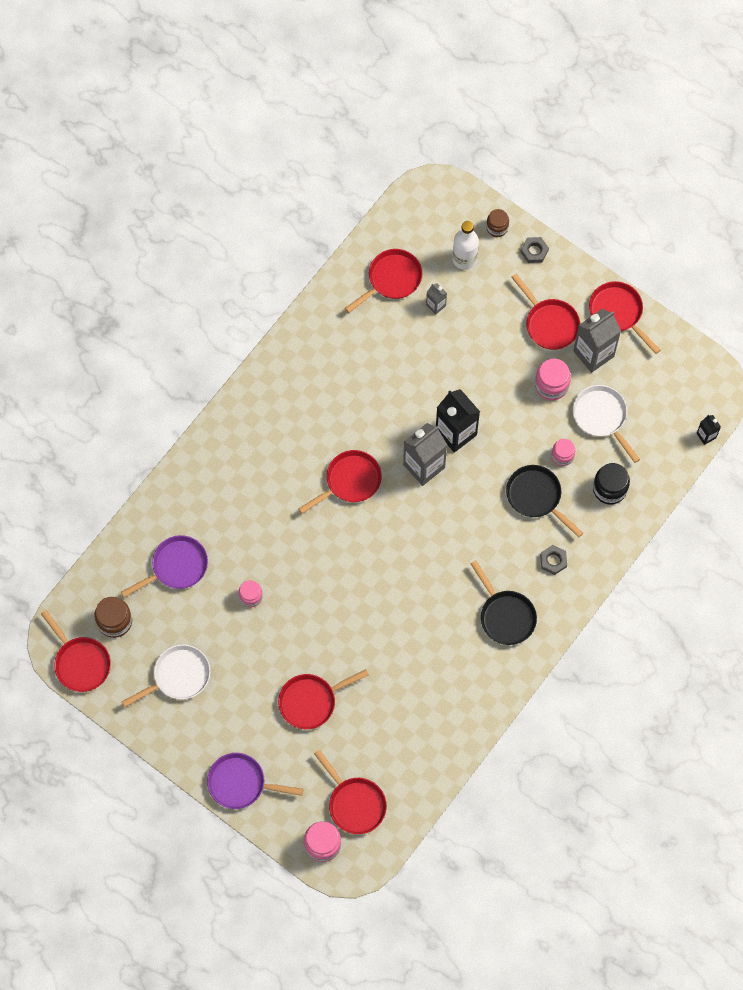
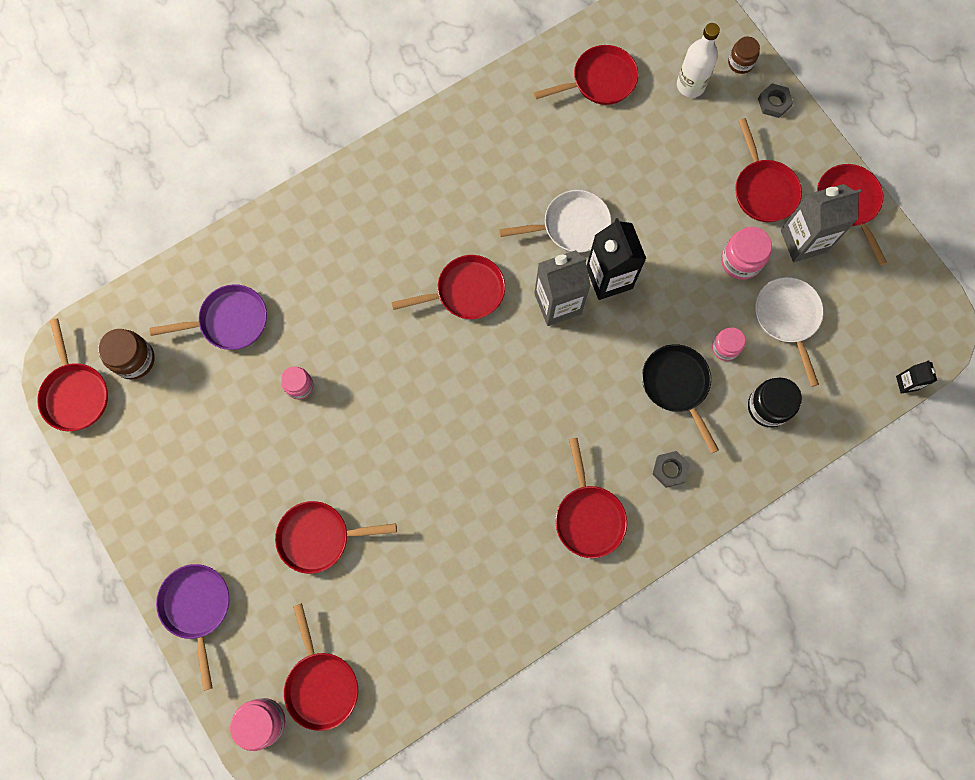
camera: 20 degrees right, 5 degrees up
(178, 676) = (178, 450): white pan -> white pan (571, 226)
(241, 783) = (197, 607): purple pan -> purple pan turned 45 degrees clockwise
(436, 305) = (639, 126): grey carton -> none
(505, 616) = (588, 516): black pan -> red pan

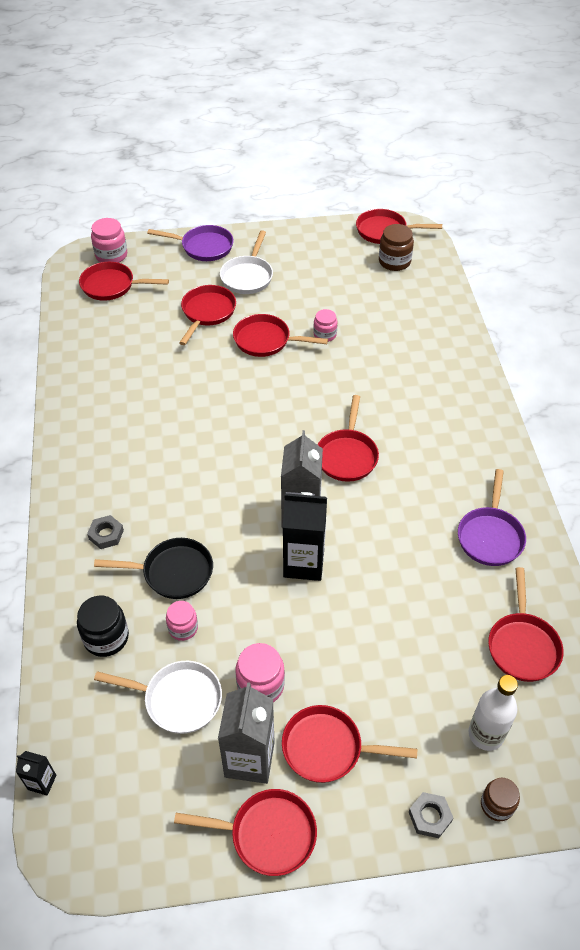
camera: 115 degrees right, 25 degrees down
(229, 321) = (398, 313): purple pan -> purple pan (490, 536)
(571, 226) = (371, 555): white pan -> white pan (247, 276)
(588, 516) = (110, 464): red pan -> red pan (266, 340)

